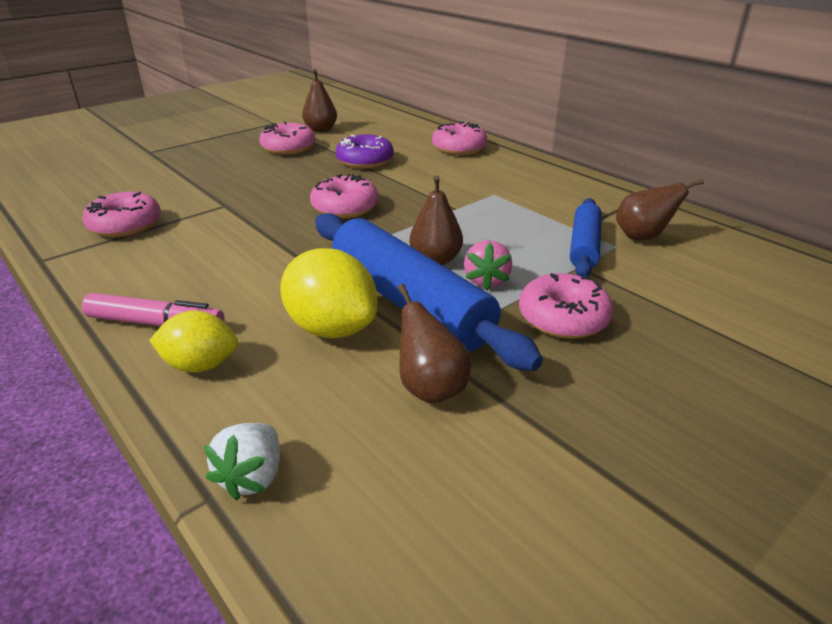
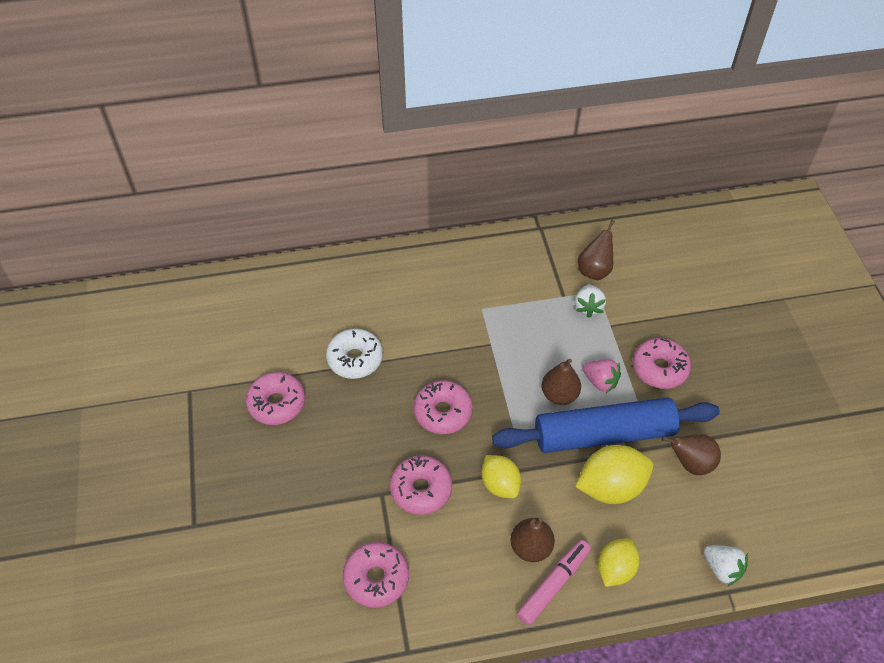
camera: 60 degrees left, 20 degrees up
(279, 256) = (500, 484): none -> yellow lemon
(320, 130) = (245, 359): brown pear -> brown pear (531, 547)
(365, 161) = (355, 359): purple donut -> white donut
(459, 148) = (375, 281): pink donut -> pink donut (421, 489)
(584, 246) = (588, 307): blue rolling pin -> white strawberry

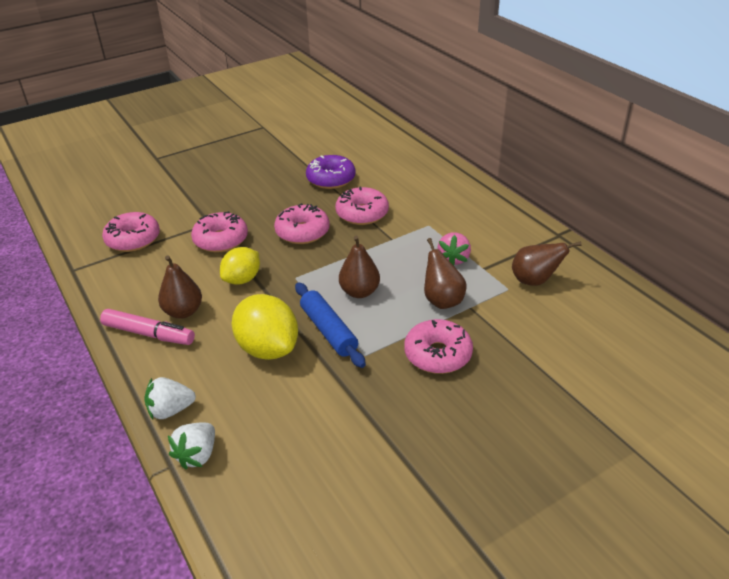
camera: 70 degrees right, 15 degrees down
(277, 403) = (270, 159): pink donut -> pink donut (362, 214)
(355, 359) = (331, 179): white donut -> purple donut
(588, 307) = (482, 287): white strawberry -> white strawberry (171, 410)
(600, 382) = (392, 315): pink strawberry -> pink strawberry (453, 259)
(603, 434) = (328, 331): blue rolling pin -> blue rolling pin, size x0.56
(615, 569) = (175, 371): yellow lemon -> none
(690, 463) = (324, 404): brown pear -> brown pear (442, 300)

